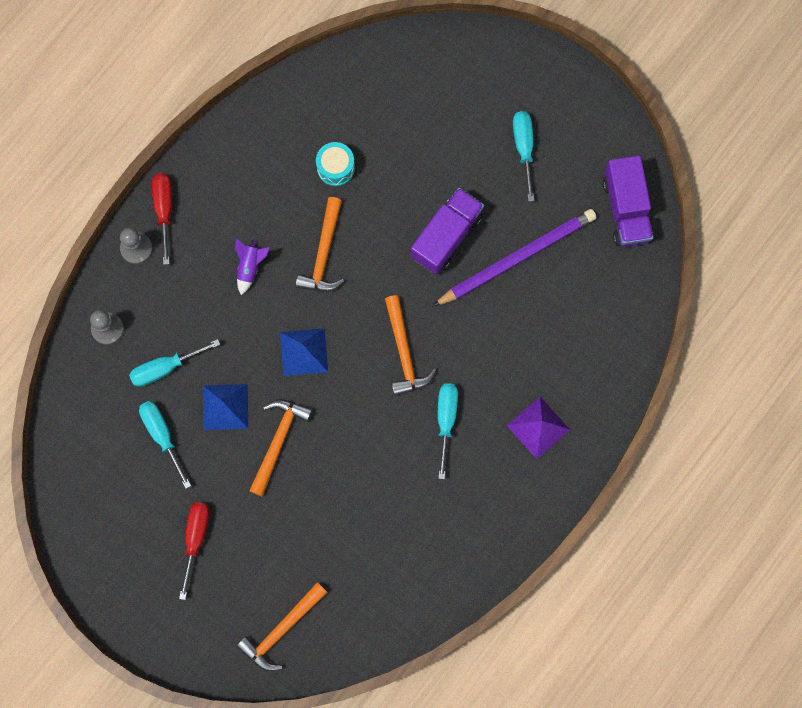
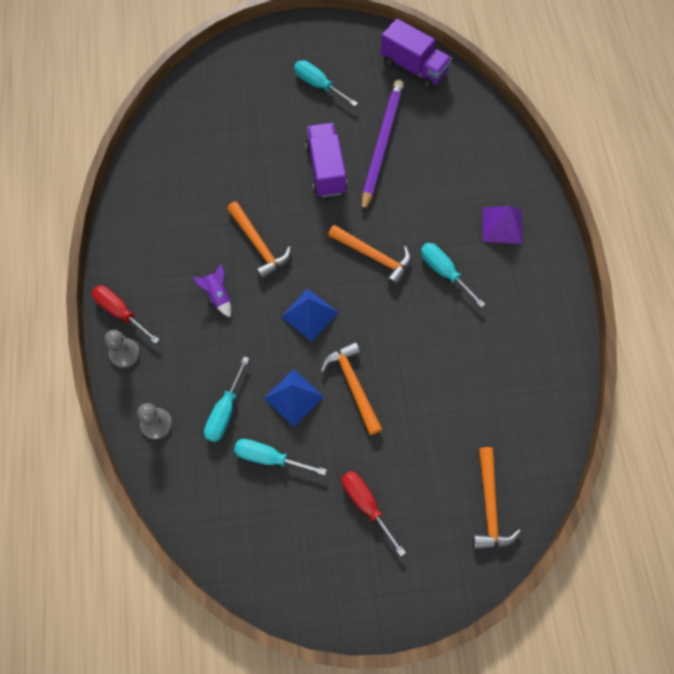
camera: 45 degrees left, 10 degrees down
(335, 168) = (213, 190): turquoise drum -> none

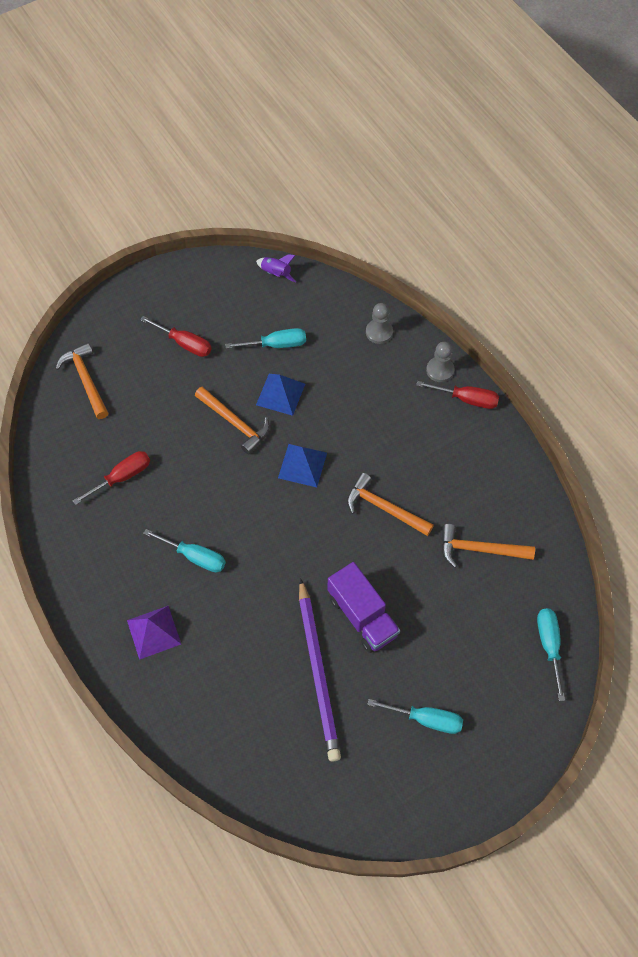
camera: 155 degrees right, 5 degrees down
(218, 295) = (393, 447): purple rocket -> purple rocket (276, 274)
(225, 411) = (330, 362): turquoise screwdriver -> turquoise screwdriver (549, 645)
(374, 257) = (269, 543): orange hammer -> orange hammer (479, 549)
(414, 68) = (328, 797): purple truck -> none
(485, 376) = (122, 477): none -> red screwdriver

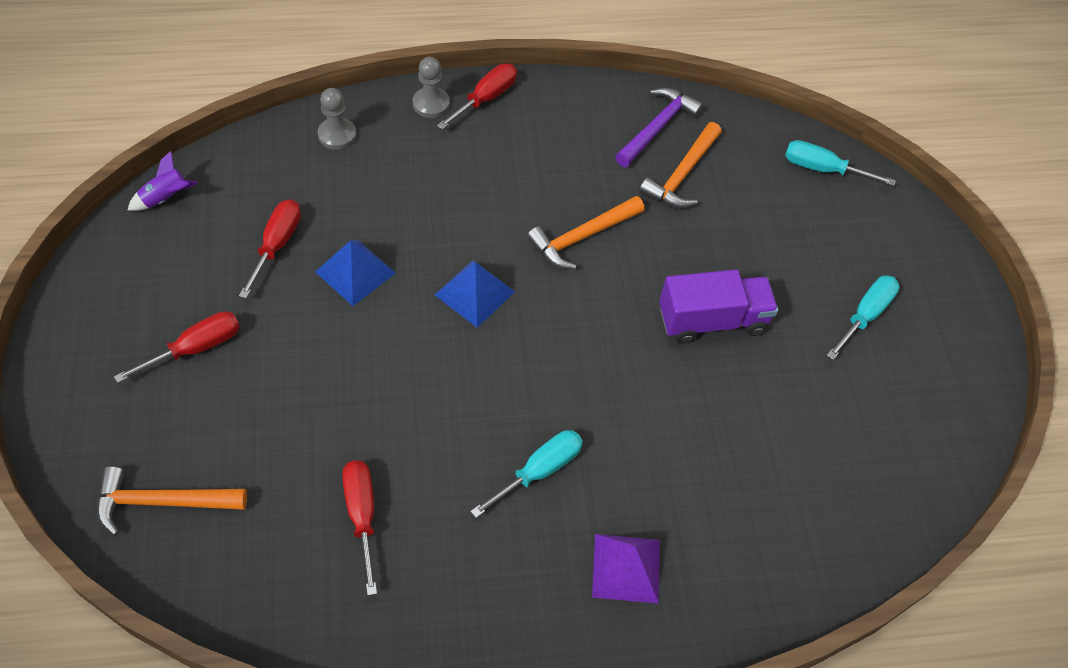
camera: 70 degrees left, 5 degrees down
(235, 423) = (365, 341): orange hammer -> none
(276, 344) = (277, 245): turquoise screwdriver -> red screwdriver
(318, 671) = (763, 396): purple pencil -> none
(513, 516) = (657, 128): none -> purple hammer

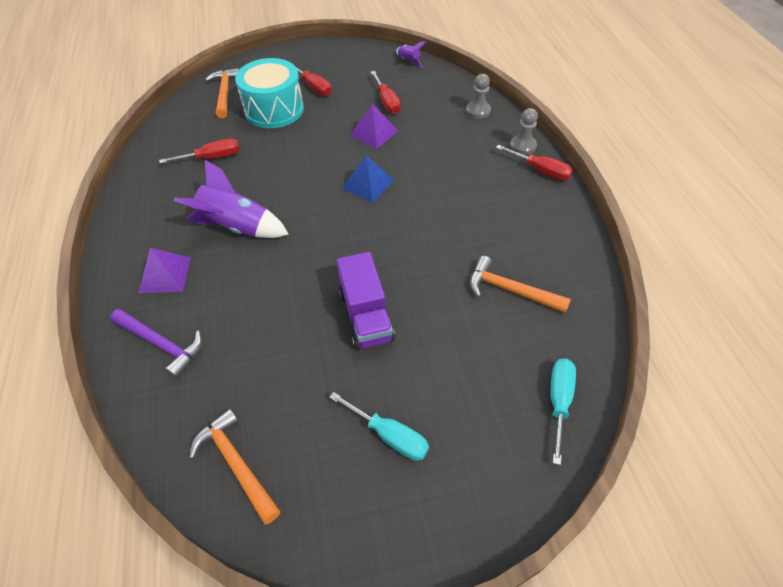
camera: 90 degrees right, 5 degrees down
(246, 415) = (274, 109): none -> turquoise drum
(277, 245) = (387, 102): red screwdriver -> red screwdriver turned 60 degrees clockwise
(355, 272) = (373, 133): blue pyramid -> purple pyramid
(539, 471) = (236, 227): turquoise screwdriver -> purple rocket
(582, 237) = (428, 232): orange hammer -> orange hammer (236, 464)
(657, 128) = (556, 271): purple hammer -> purple hammer (161, 344)

